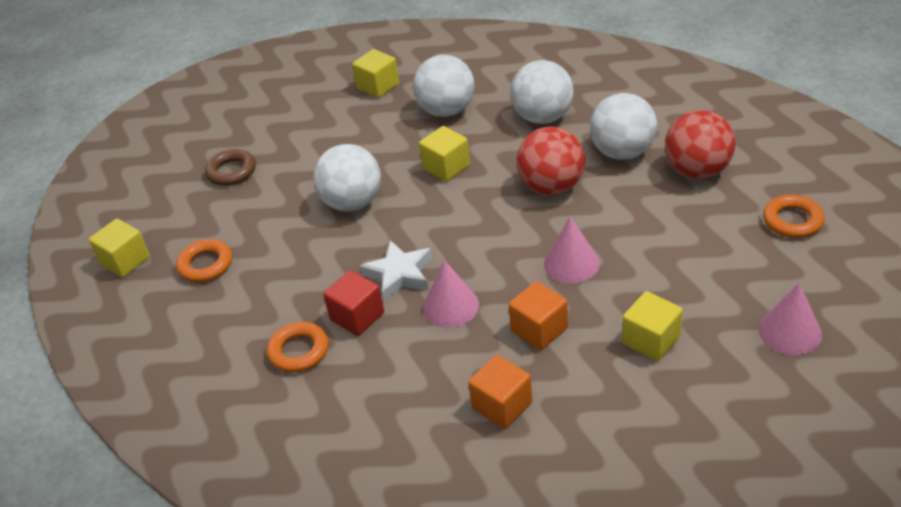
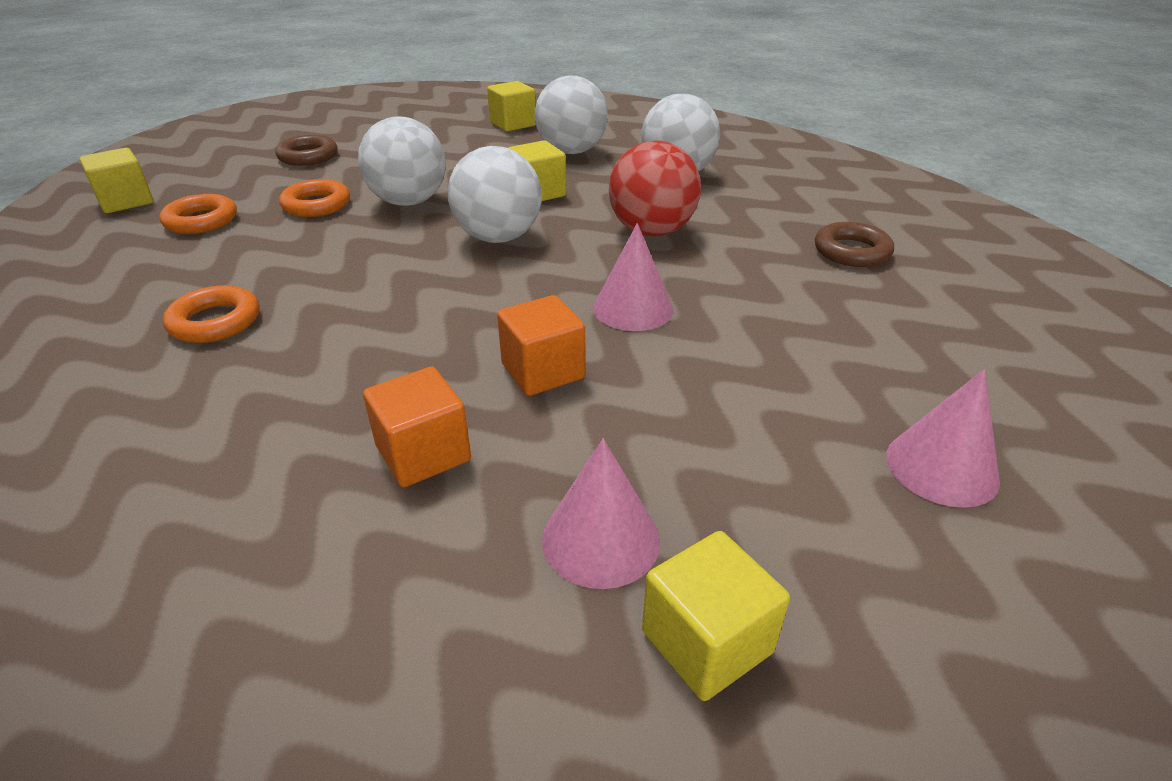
camera: 10 degrees right, 5 degrees down
(357, 316) = (318, 303): red cube -> none
(399, 274) = (406, 273): white star -> none
(450, 306) = (442, 318): pink cone -> pink cone (601, 539)
(622, 152) = (759, 218): white ball -> white ball (498, 238)
(651, 340) = (702, 424): yellow cube -> yellow cube (706, 642)
(697, 171) = (851, 251): red ball -> brown ring
(792, 221) = (978, 328): orange ring -> orange ring (316, 205)

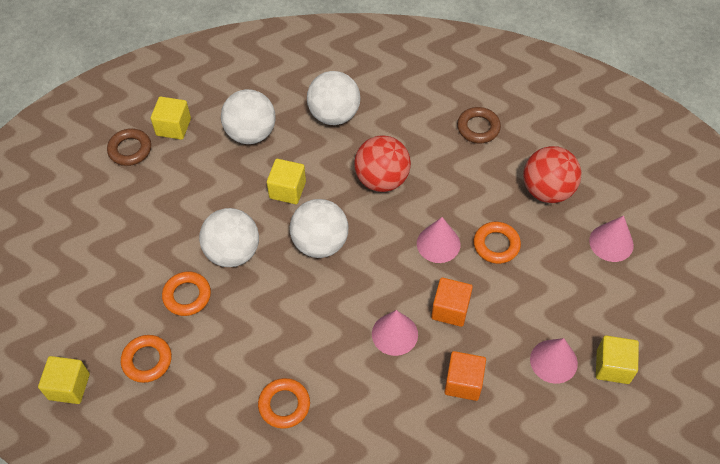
camera: 45 degrees left, 20 degrees up
(308, 156) = (101, 260): brown ring -> brown ring (130, 150)
(434, 347) = (394, 334): none -> pink cone
(715, 354) = (496, 245): none -> orange ring
(886, 349) = (547, 190): none -> red ball

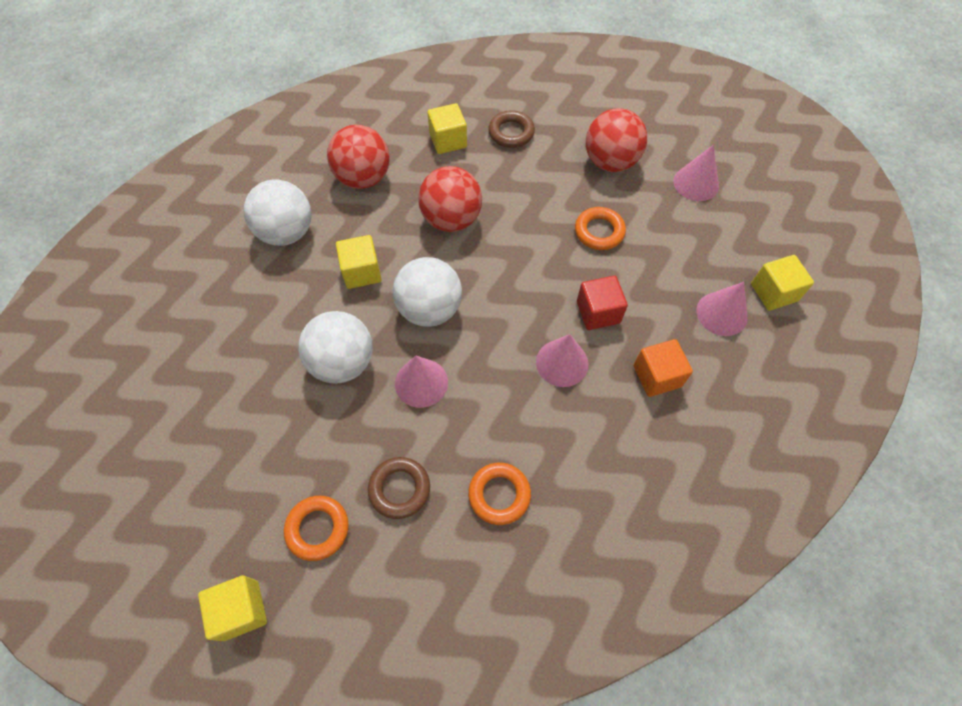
camera: 30 degrees left, 5 degrees up
(130, 150) = (158, 308): brown ring -> brown ring (399, 489)
(173, 127) = (195, 262): yellow cube -> yellow cube (448, 140)
(187, 296) = (320, 433): orange ring -> none
(334, 115) = (363, 178): white ball -> red ball
(438, 244) = (545, 255): pink cone -> pink cone (421, 382)
(450, 309) = (598, 312): orange cube -> red cube

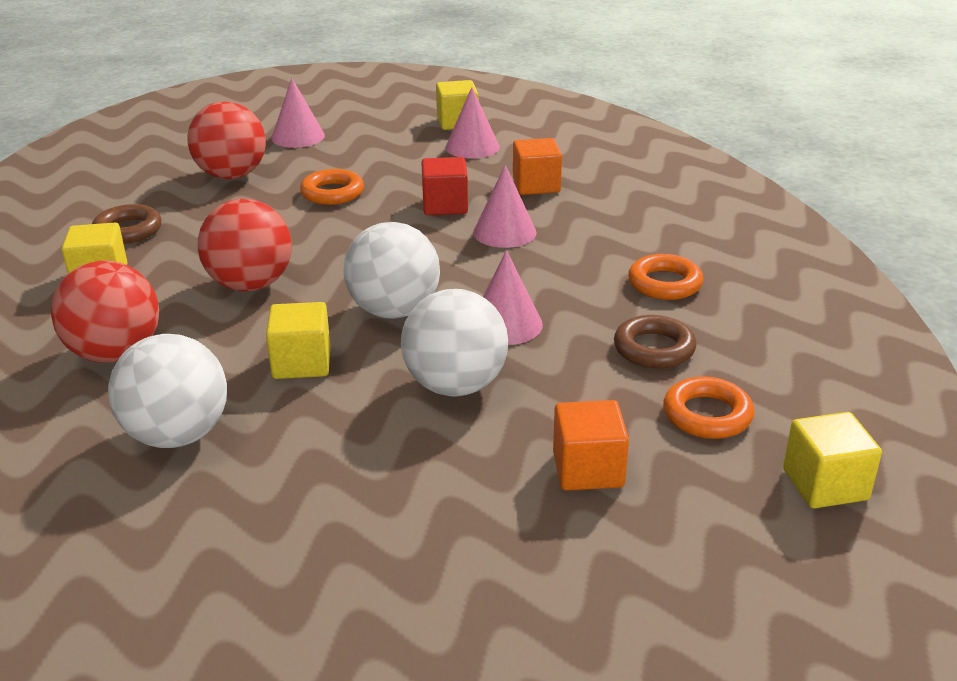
camera: 80 degrees left, 30 degrees down
(257, 452) = (588, 469): none -> orange cube

